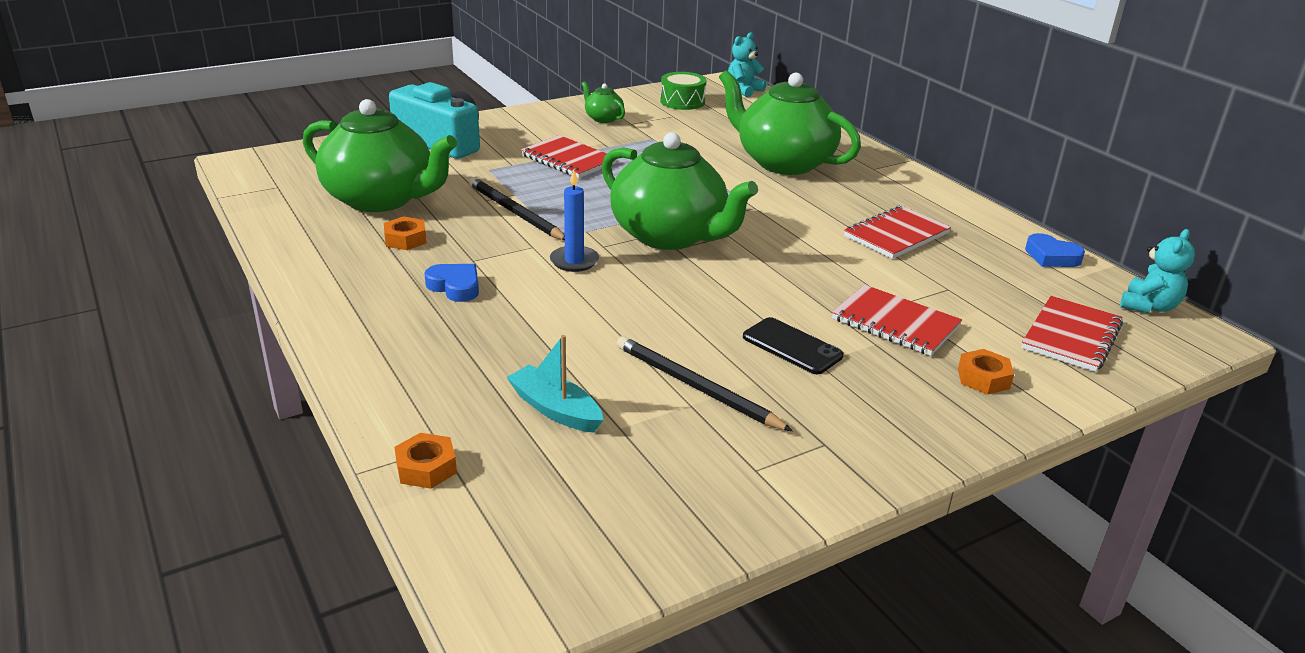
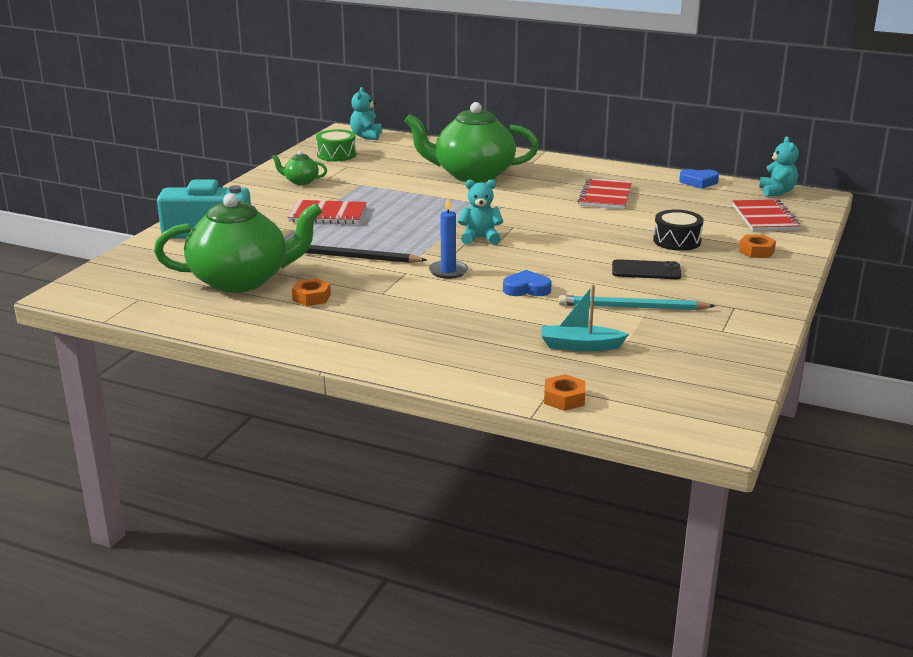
camera: 35 degrees left, 5 degrees down
(455, 286) = (401, 311): blue heart -> blue heart (526, 289)
(670, 236) = (480, 238): green teapot -> turquoise teddy bear
(696, 387) = (632, 307): black pencil -> turquoise pencil
(895, 323) = (677, 241): red notebook -> black drum

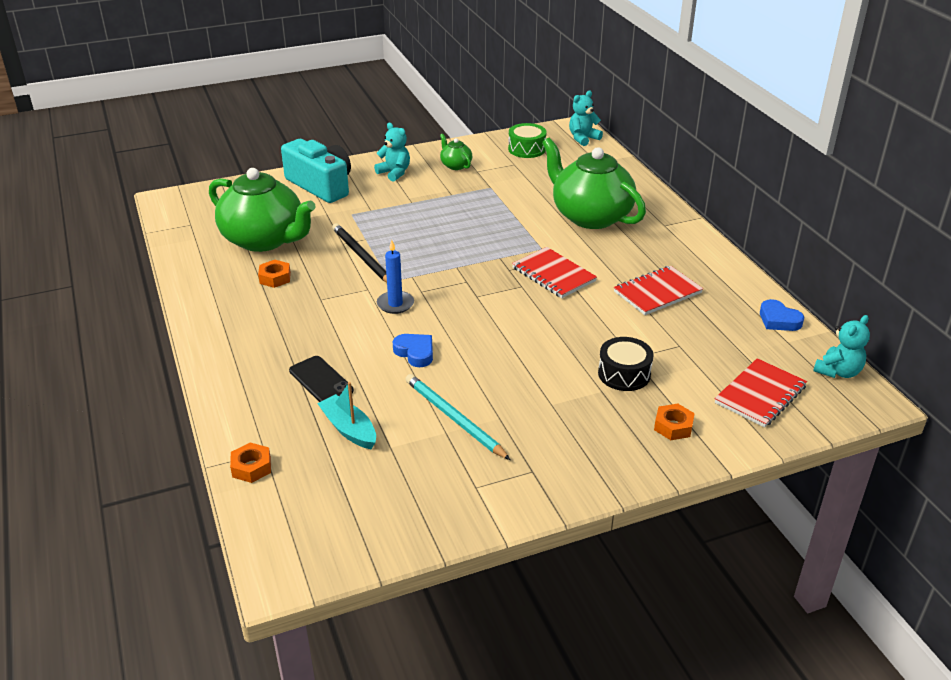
camera: 45 degrees right, 10 degrees up
(327, 214) = (416, 206): red notebook -> red notebook (553, 274)
(480, 238) = (475, 284): turquoise teddy bear -> turquoise teddy bear (394, 173)
(646, 270) = (536, 389): black phone -> black phone (321, 380)

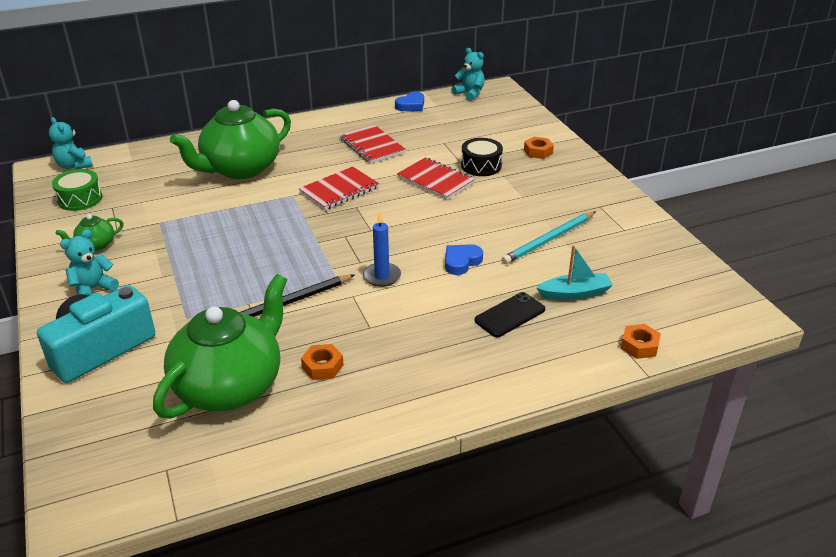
camera: 90 degrees left, 0 degrees up
(349, 429) = (575, 293): turquoise boat -> turquoise boat turned 150 degrees counterclockwise
(760, 395) = (498, 120): red notebook -> red notebook (435, 180)

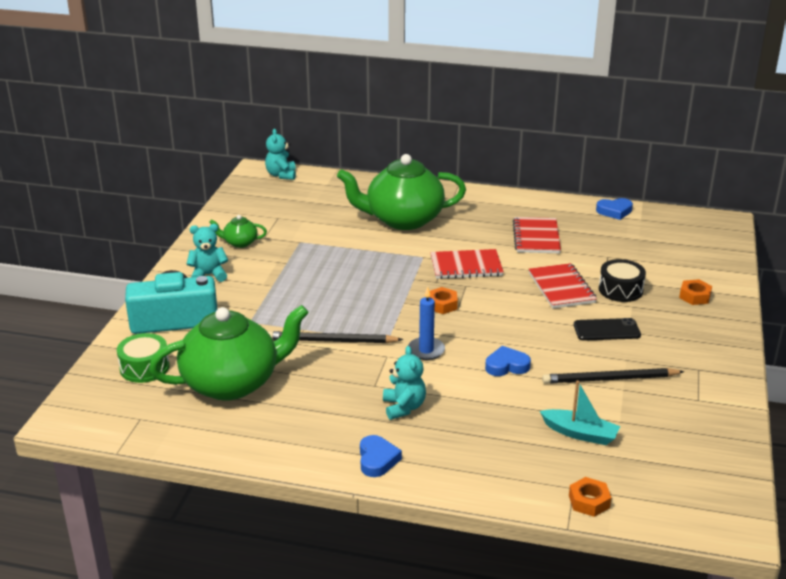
camera: 35 degrees right, 5 degrees down
(80, 199) = (261, 203): green drum -> green drum (144, 368)
(322, 366) = (309, 398): orange nut -> orange nut (442, 305)
(443, 394) = (377, 459): none -> blue heart
(470, 94) = (688, 218): turquoise teddy bear -> turquoise teddy bear (404, 407)
(510, 315) = (500, 425): black phone -> black phone (606, 330)
(549, 240) = (609, 379): turquoise pencil -> black pencil

